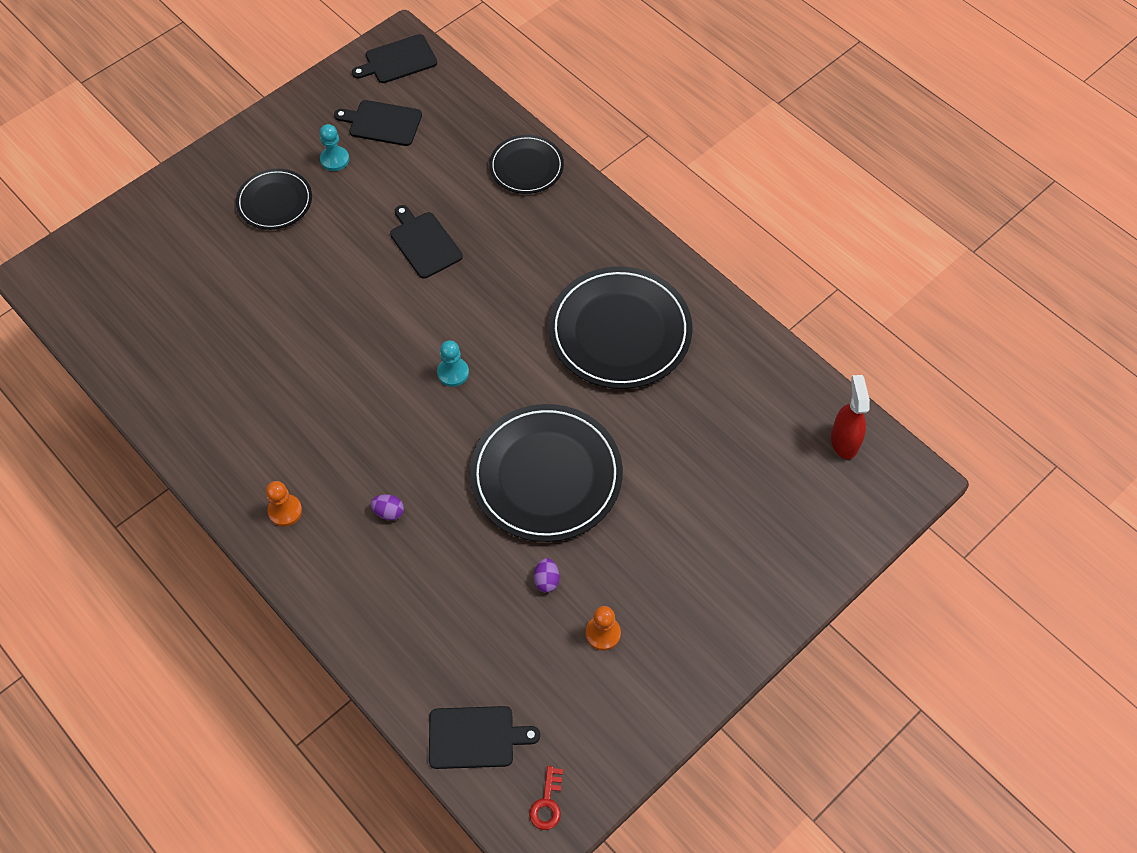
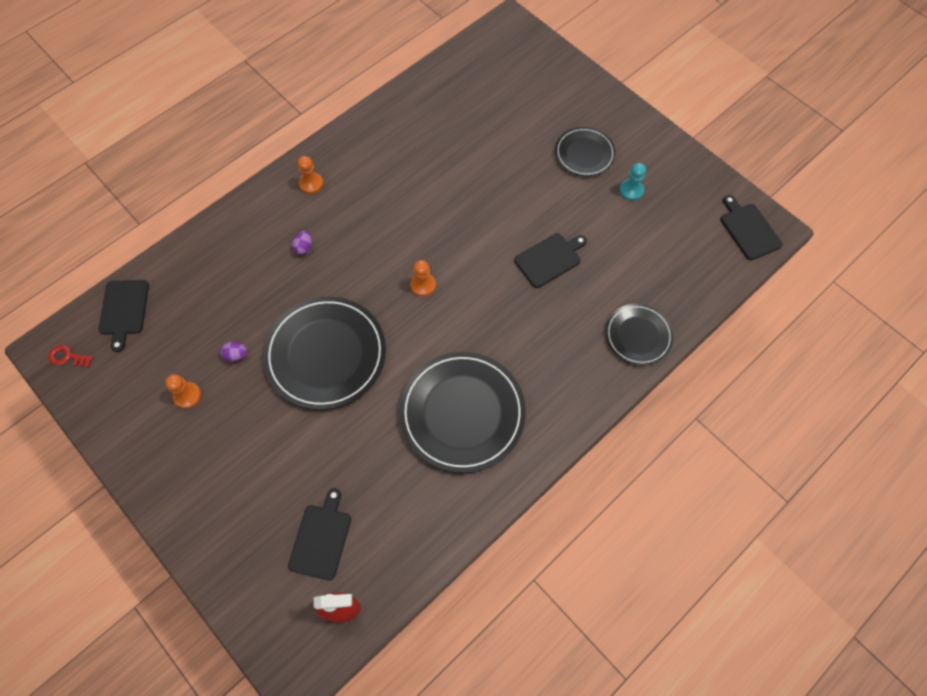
camera: 90 degrees right, 5 degrees up
(382, 123) = (675, 222): black cutting board -> black cutting board (321, 538)
(453, 373) = (423, 285): turquoise pawn -> orange pawn

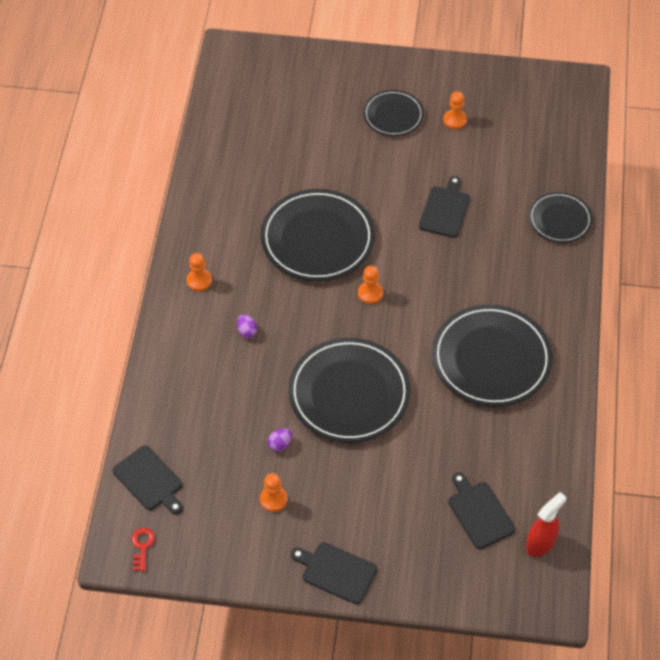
camera: 40 degrees left, 10 degrees down
(67, 357) = (142, 546): red key -> red key turned 120 degrees clockwise
(427, 212) = (317, 239): none -> black plate
(631, 190) = (455, 120): turquoise pawn -> orange pawn
(749, 229) = (564, 93): black cutting board -> black cutting board (336, 572)

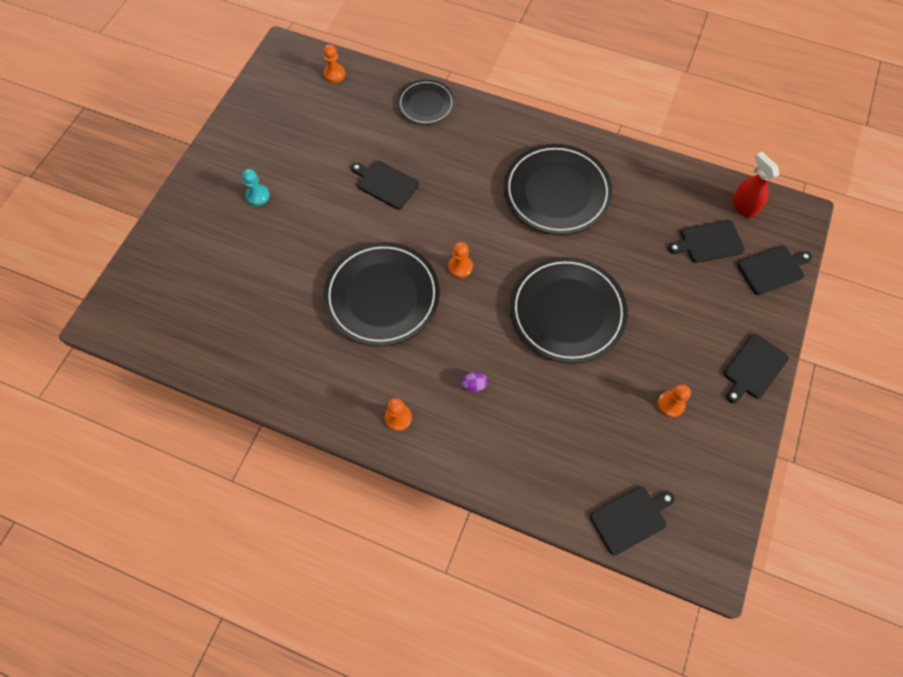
camera: 75 degrees left, 10 degrees up
(142, 546) = (706, 541): red key -> none
(280, 444) = (611, 384): purple egg -> none
(393, 115) = (258, 196): black plate -> turquoise pawn
(455, 120) = (285, 149): orange pawn -> orange pawn (334, 74)
(466, 581) = (772, 269): none -> black cutting board

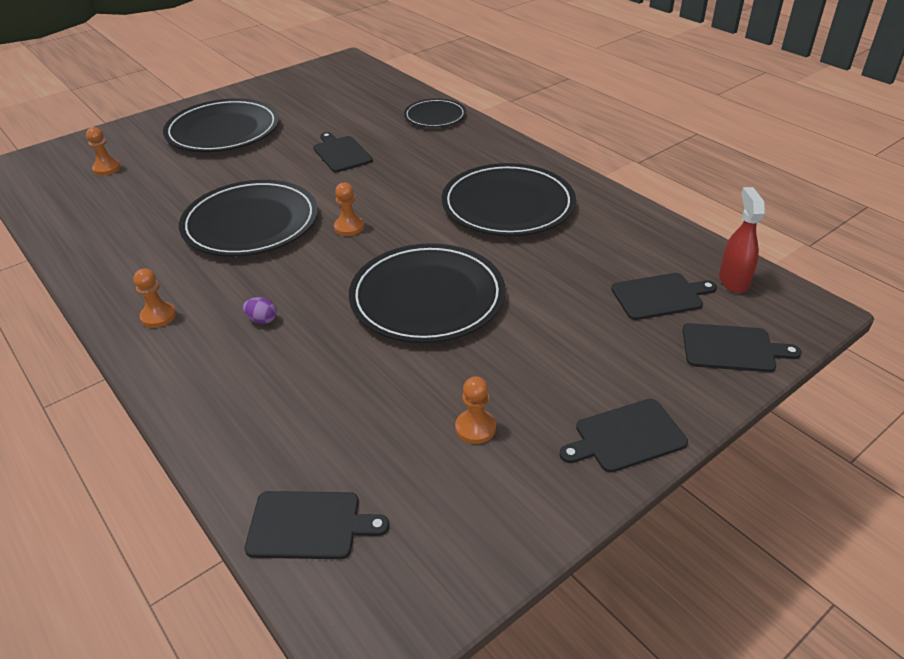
camera: 30 degrees right, 25 degrees down
(258, 196) = (223, 131): turquoise pawn -> black plate
(334, 74) = (372, 81): orange pawn -> orange pawn (107, 168)
(708, 242) = (660, 296): black cutting board -> black cutting board turned 150 degrees clockwise

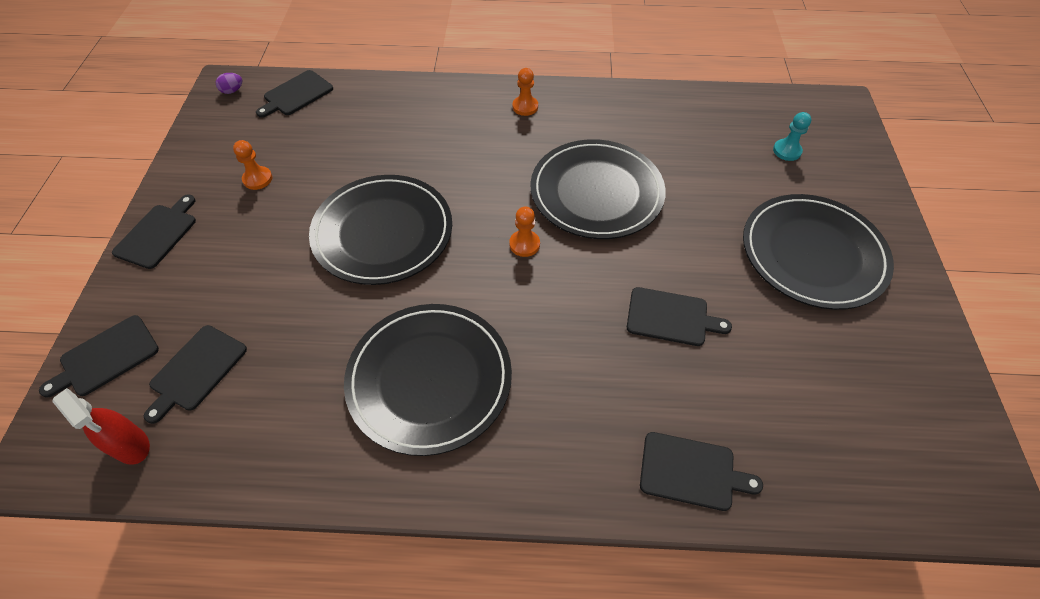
camera: 130 degrees right, 15 degrees up
(107, 168) = (787, 151): orange pawn -> turquoise pawn
(262, 320) = (464, 145): purple egg -> purple egg (232, 91)
(435, 116) = (691, 472): black plate -> black cutting board

